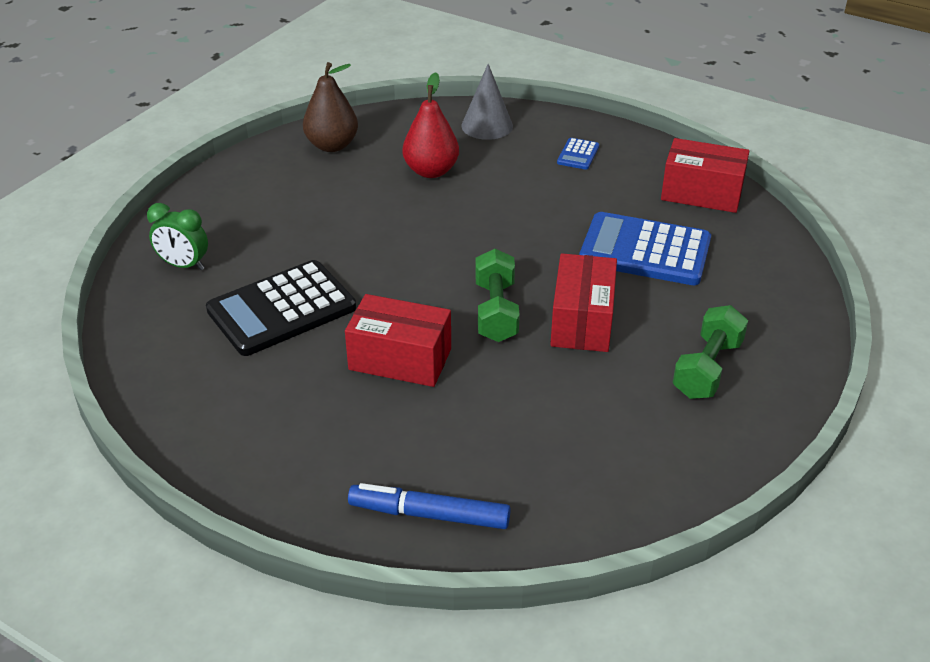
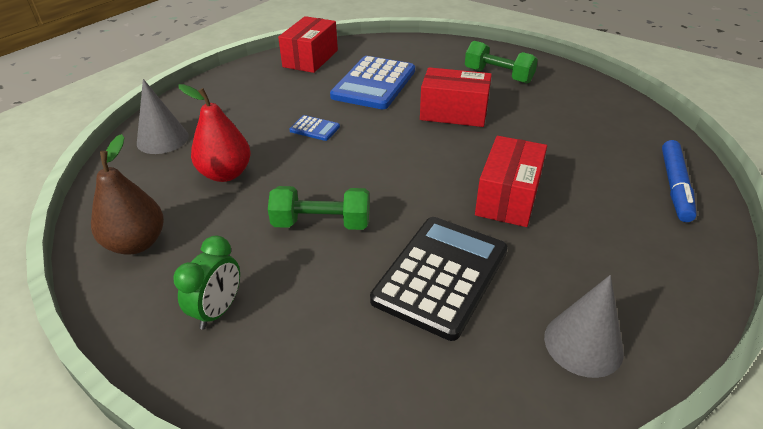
camera: 85 degrees left, 0 degrees up
(184, 265) = (352, 373): green clock -> green clock (218, 310)
(190, 392) = (583, 344): none -> grey cone
(281, 309) = (441, 275): black calculator -> black calculator turned 120 degrees counterclockwise
(496, 311) = (443, 148): green dumbbell -> green dumbbell (321, 223)
(578, 154) = (237, 99): blue calculator -> blue calculator (314, 129)

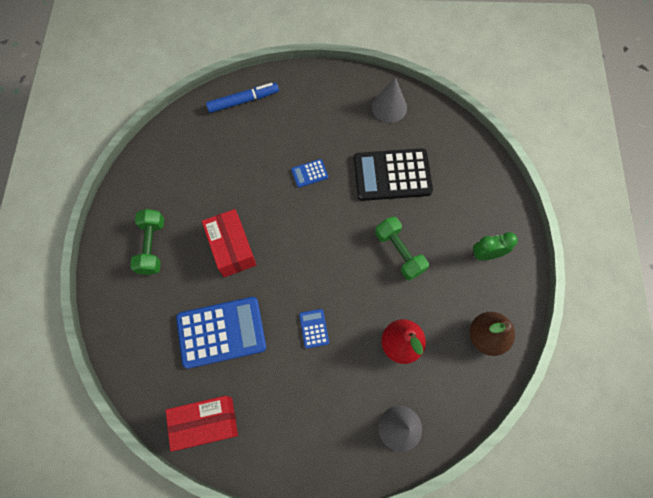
camera: 125 degrees left, 30 degrees up
(508, 197) = (309, 173): red box -> blue calculator

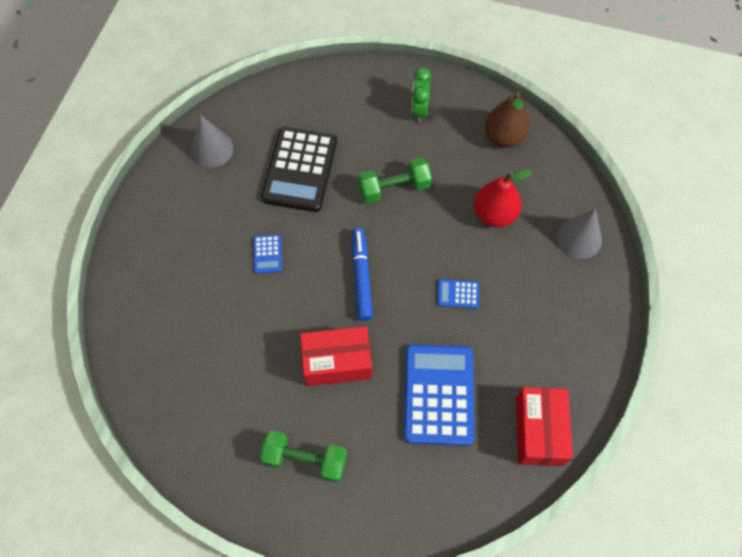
camera: 75 degrees left, 5 degrees down
(243, 101) = (135, 307): blue marker -> blue marker (361, 276)

